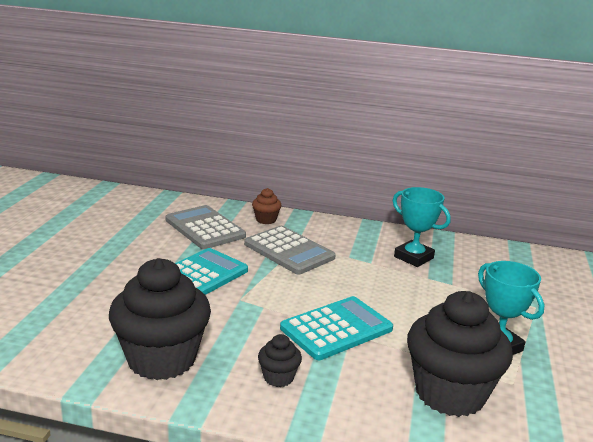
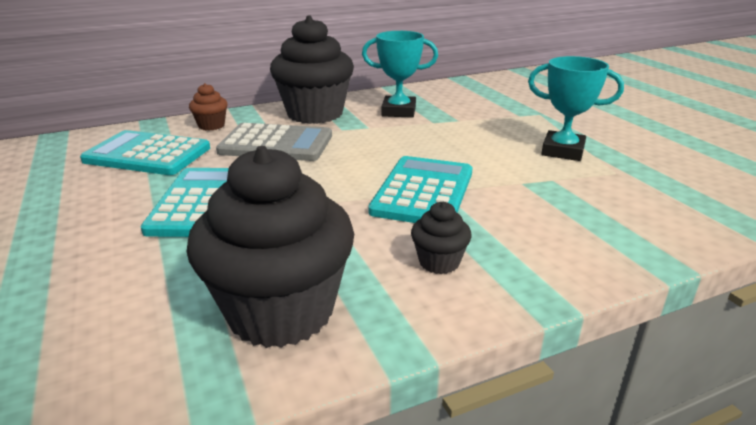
camera: 35 degrees left, 5 degrees up
(205, 228) = (147, 154): grey calculator -> turquoise calculator
(450, 393) = (592, 201): black cupcake -> black cupcake (315, 114)

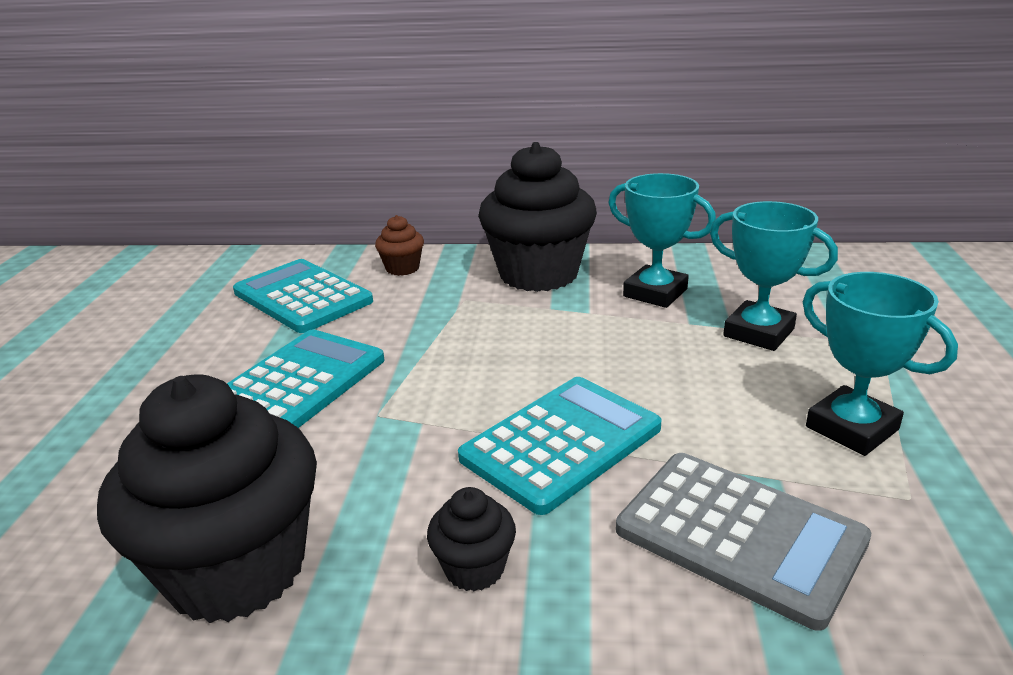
camera: 30 degrees right, 0 degrees up
(276, 144) = (449, 314): grey calculator -> grey calculator (739, 535)
(475, 120) = (758, 332): none -> turquoise trophy

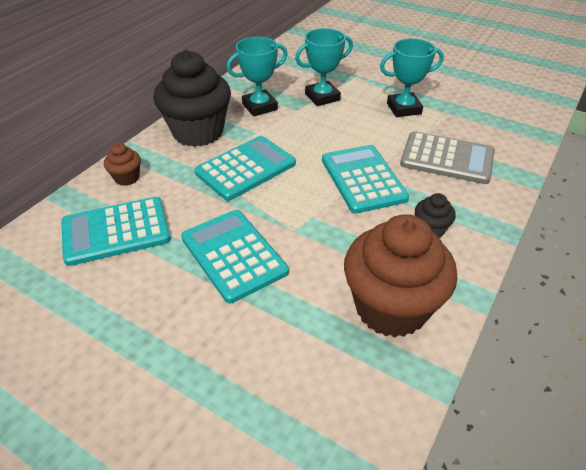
camera: 65 degrees left, 15 degrees up
(237, 569) = (391, 308): black cupcake -> brown cupcake
(490, 332) = (246, 168): none -> turquoise calculator
(739, 535) = (447, 158): grey calculator -> grey calculator turned 45 degrees clockwise

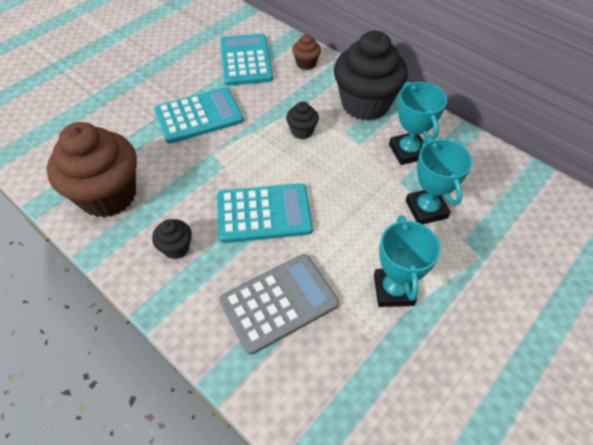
camera: 100 degrees right, 10 degrees up
(246, 168) = (302, 131): turquoise calculator -> black cupcake
(447, 158) = (279, 302): grey calculator -> grey calculator turned 150 degrees counterclockwise

